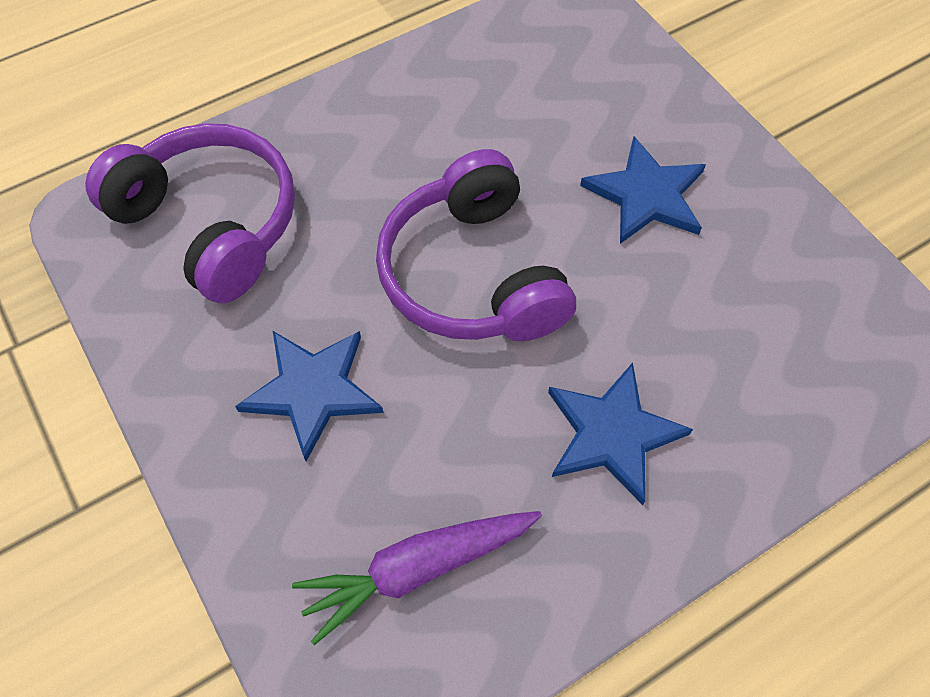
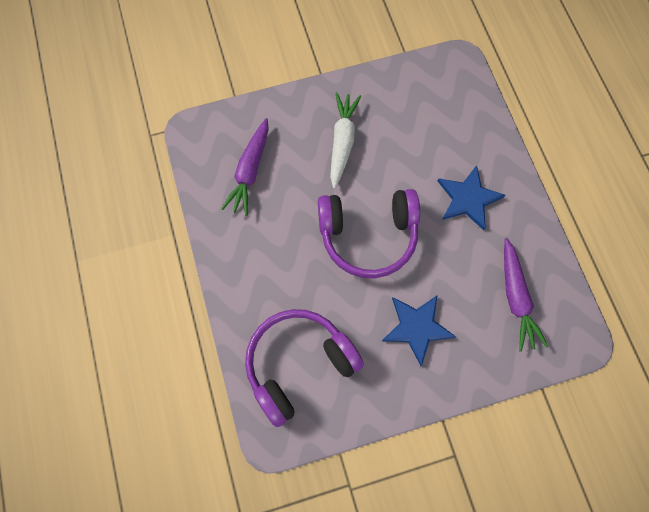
camera: 75 degrees left, 10 degrees up
(535, 81) = (250, 171): none -> purple carrot
(646, 195) = (342, 142): blue star -> white carrot

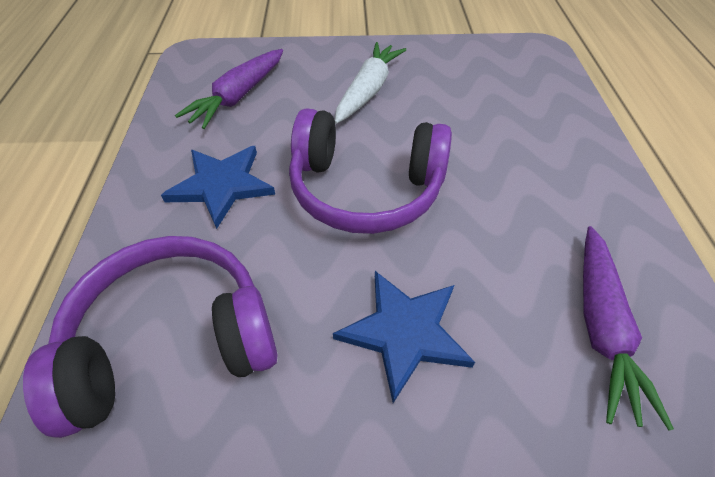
camera: 15 degrees right, 20 degrees down
(468, 199) = (531, 176): blue star -> blue star (221, 185)

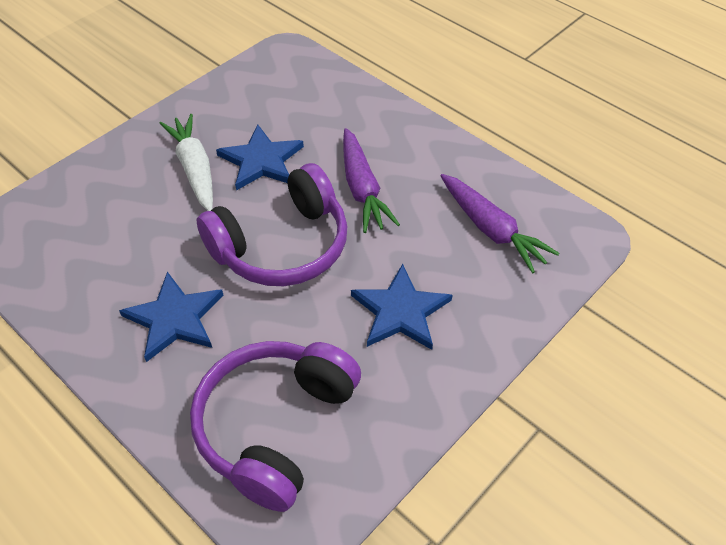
camera: 45 degrees left, 0 degrees up
(238, 96) = (90, 244): purple carrot -> purple carrot (362, 189)
(426, 114) = (261, 160): none -> blue star

